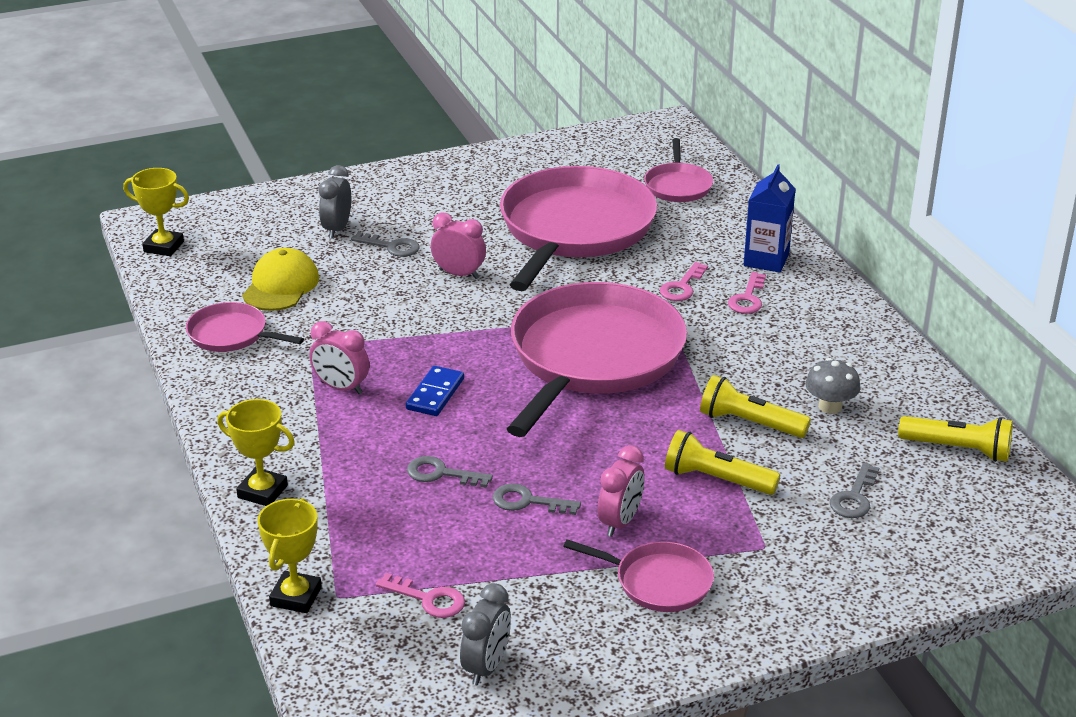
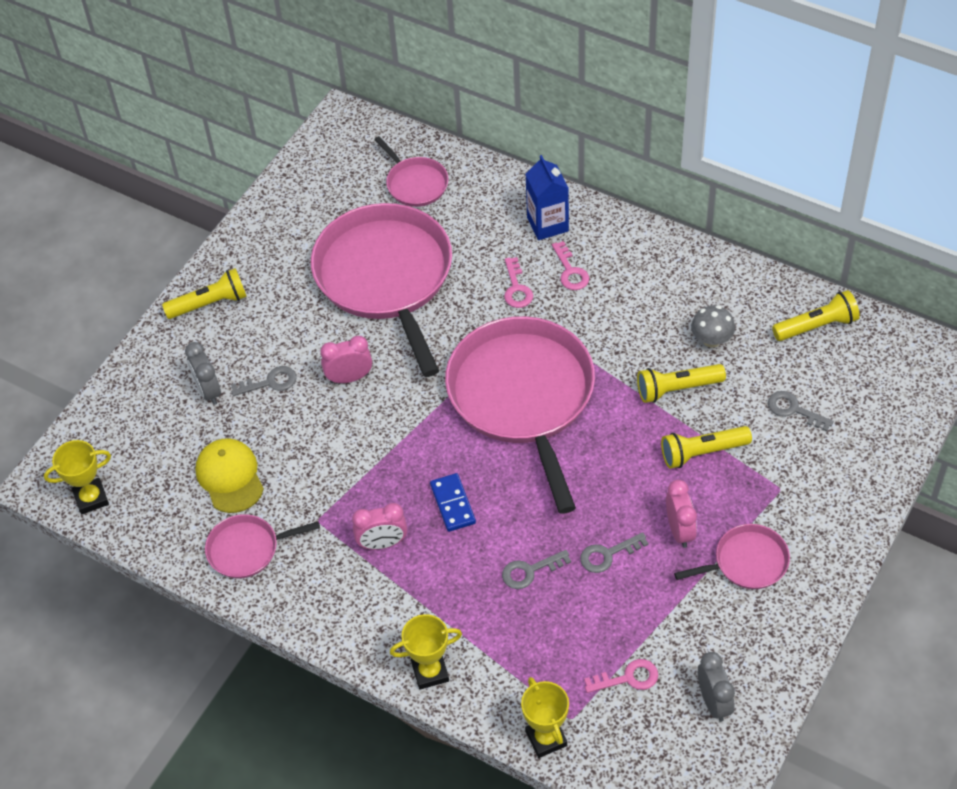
camera: 35 degrees left, 20 degrees up
(410, 181) = (210, 304): none -> yellow flashlight
(854, 497) = (794, 410): grey key -> grey key turned 135 degrees clockwise

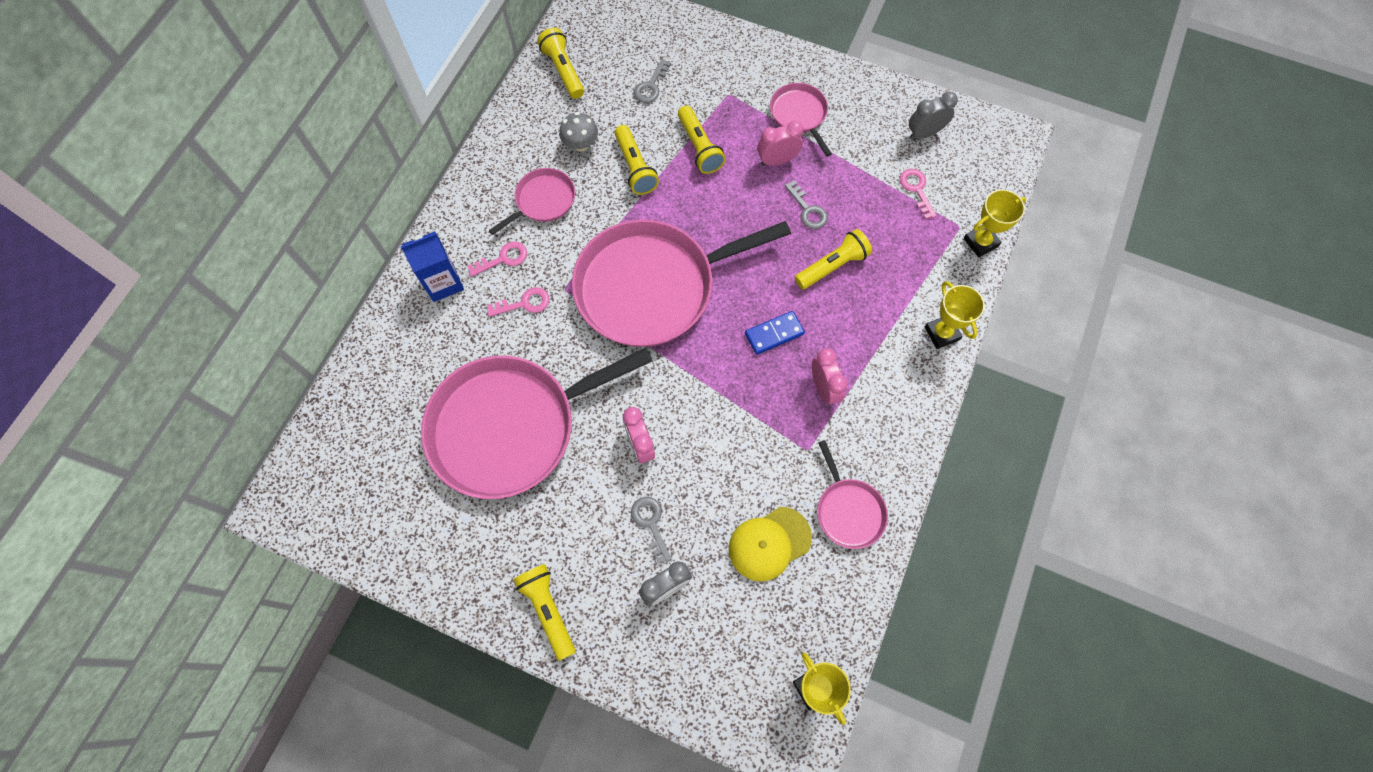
camera: 100 degrees left, 15 degrees up
(415, 183) = (381, 414): pink pan -> pink pan (543, 201)
(530, 571) = (832, 266): grey key -> yellow flashlight

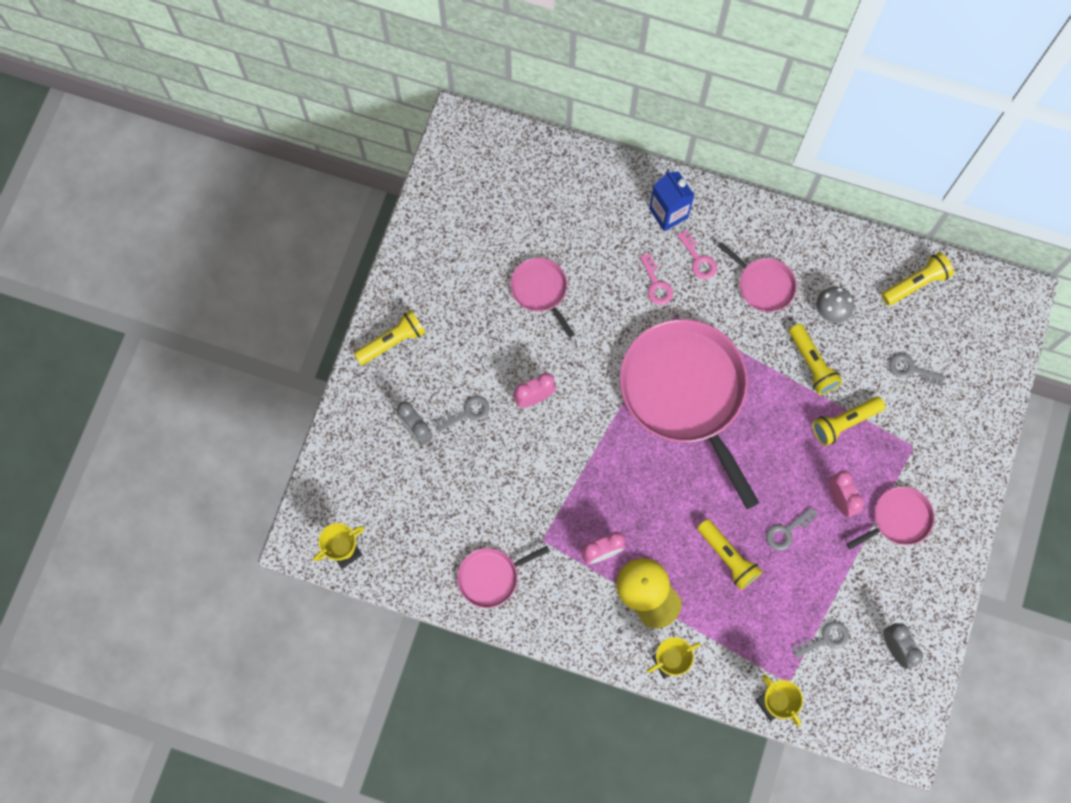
camera: 85 degrees right, 5 degrees up
(511, 427) = (540, 290): pink pan -> pink pan, size x0.46
(635, 168) = (812, 364): yellow flashlight -> yellow flashlight turned 90 degrees counterclockwise
(769, 543) = (458, 511): yellow cap -> yellow cap (648, 592)
(774, 333) = (651, 505): blue domino -> none
(916, 190) = (825, 639): pink key -> grey key

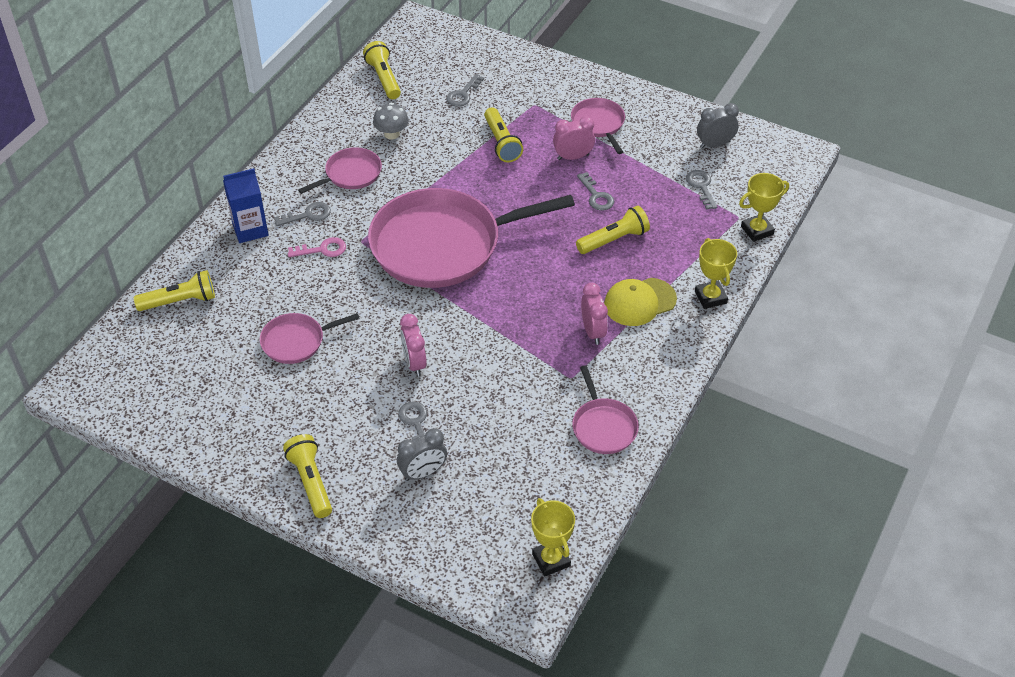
camera: 80 degrees left, 25 degrees down
(698, 259) = (308, 215): pink key -> grey key
(812, 364) = (439, 154): yellow flashlight -> yellow flashlight (180, 301)

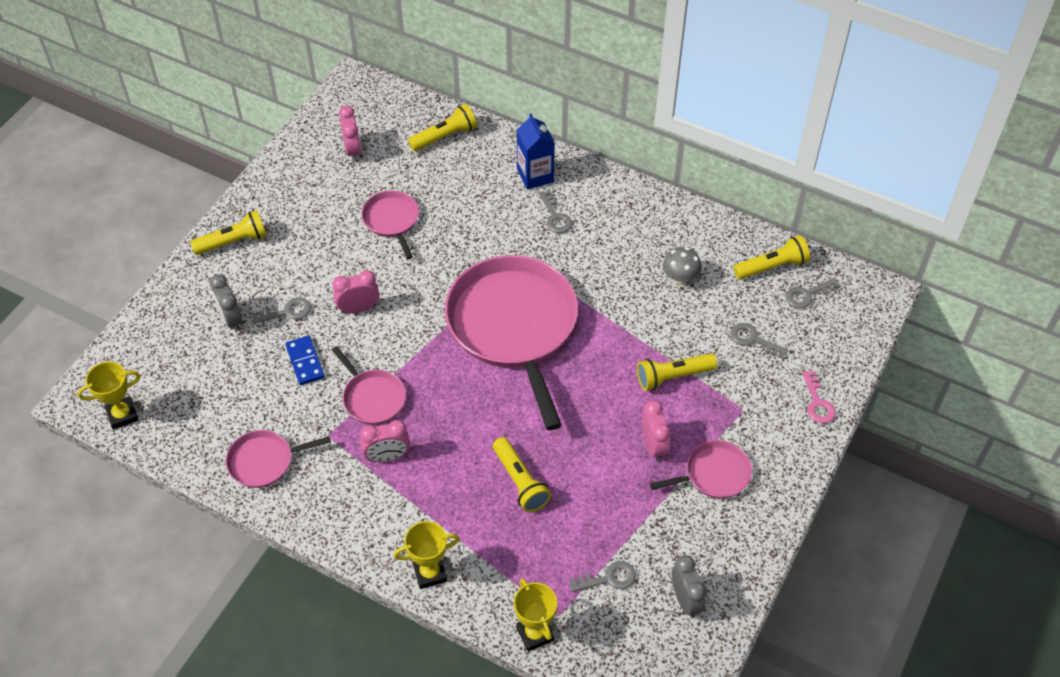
camera: 90 degrees right, 5 degrees up
(180, 301) = (445, 136): yellow flashlight -> yellow flashlight turned 105 degrees counterclockwise
(186, 381) = (352, 150): none -> pink clock
(322, 249) = (508, 231): pink key -> pink key (817, 403)
(350, 174) = (615, 246): pink pan -> pink pan (372, 398)
(481, 402) = (305, 362): none -> blue domino
(596, 196) = (590, 467): grey key -> grey key (807, 295)
(639, 302) = (426, 502): yellow cap -> none

